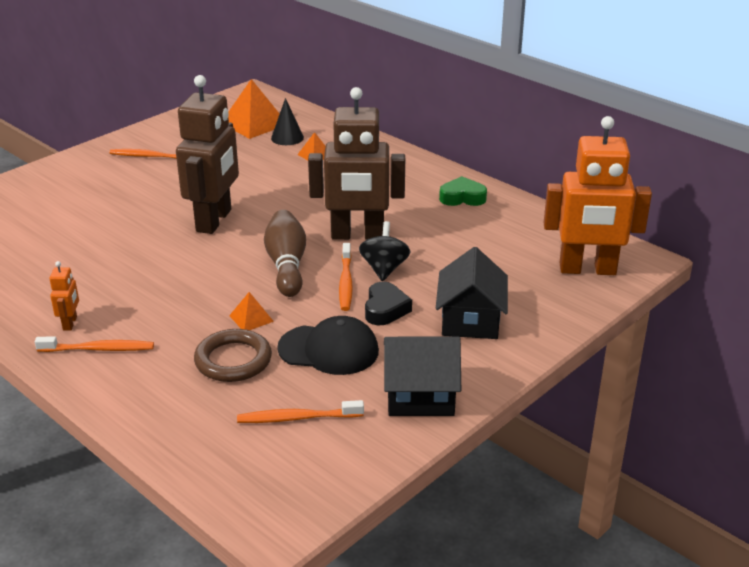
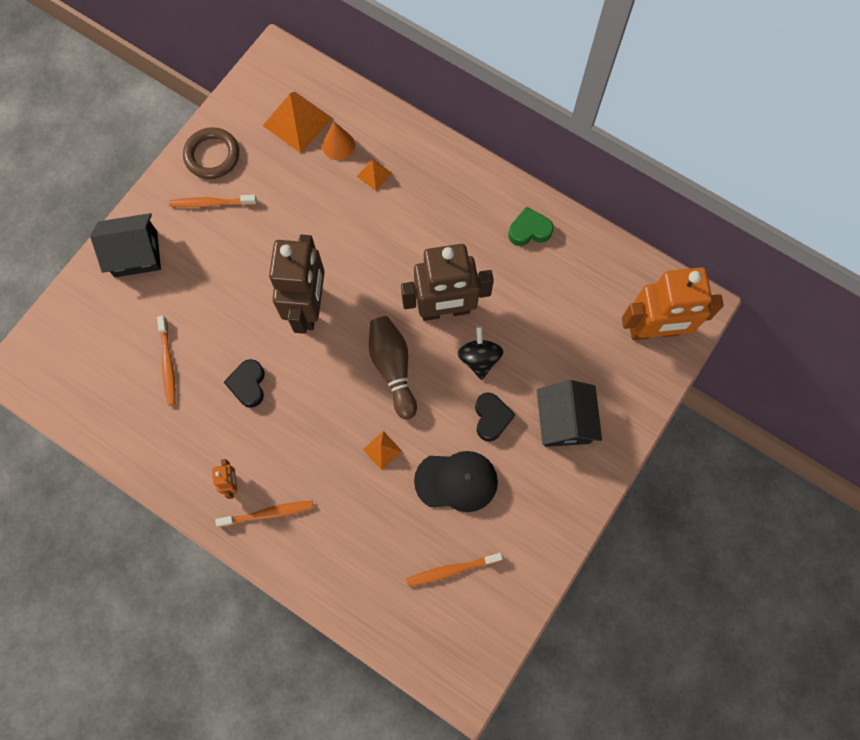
camera: 10 degrees left, 40 degrees up
(126, 261) = (248, 385): none -> black heart
(233, 360) = (382, 508): brown ring -> brown ring (212, 155)
(287, 138) = (338, 145): black cone -> orange cone
(345, 282) = (450, 385): orange toothbrush -> orange toothbrush (168, 364)
(420, 396) = (540, 527): black house -> black house (136, 254)

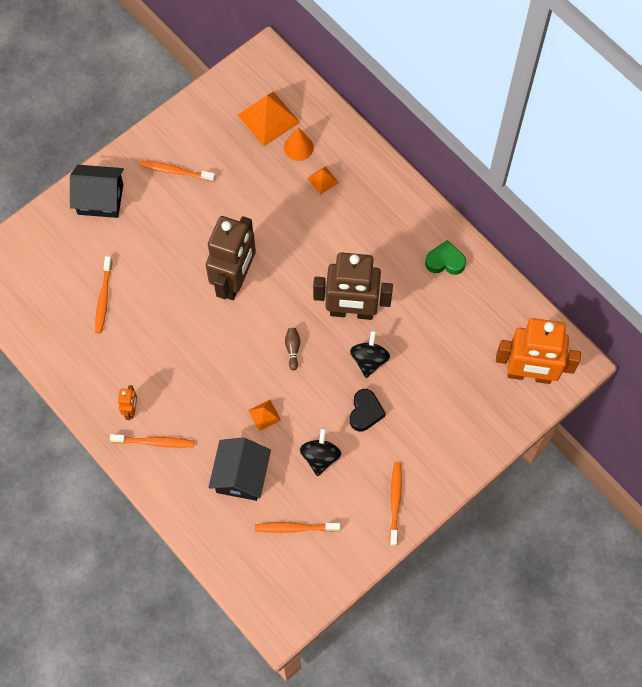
camera: 15 degrees right, 5 degrees down
(212, 155) = (187, 130): brown ring -> none
(248, 385) = (166, 332): black heart -> none
(393, 368) = (292, 349): brown bowling pin -> brown bowling pin, size x0.47
(456, 481) = (320, 457): black cap -> black spinning top
(552, 510) = (395, 502): none -> orange toothbrush
(564, 421) = (427, 431): black house -> black house (241, 475)

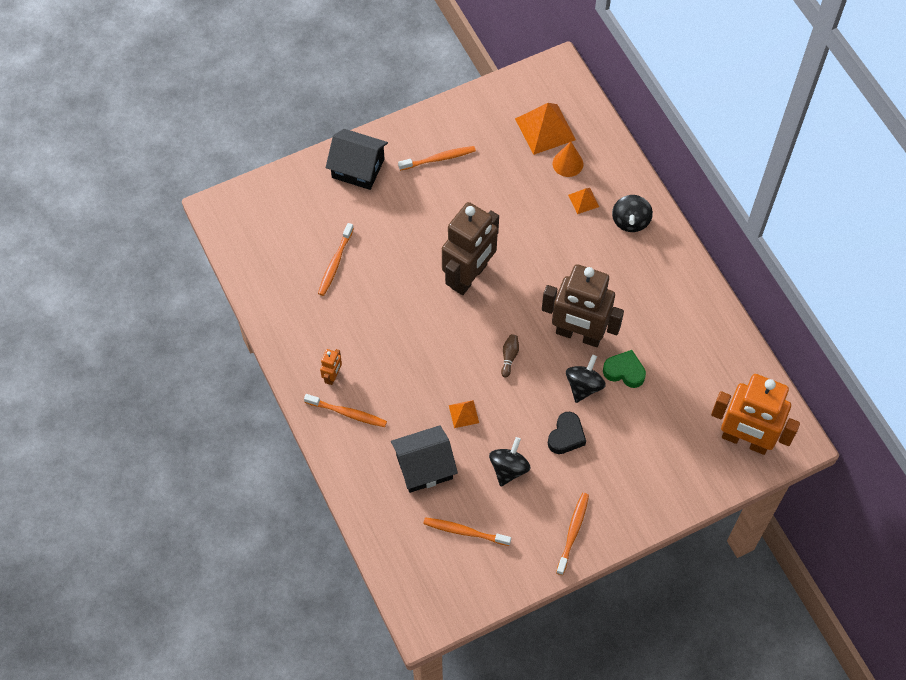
camera: 15 degrees right, 5 degrees down
(175, 171) = (439, 159): orange toothbrush -> orange toothbrush turned 135 degrees clockwise
(241, 475) = (424, 467): black house -> black house turned 45 degrees clockwise
(371, 190) = (630, 221): none -> black spinning top
(445, 261) = (687, 308): green heart -> green heart (624, 371)

